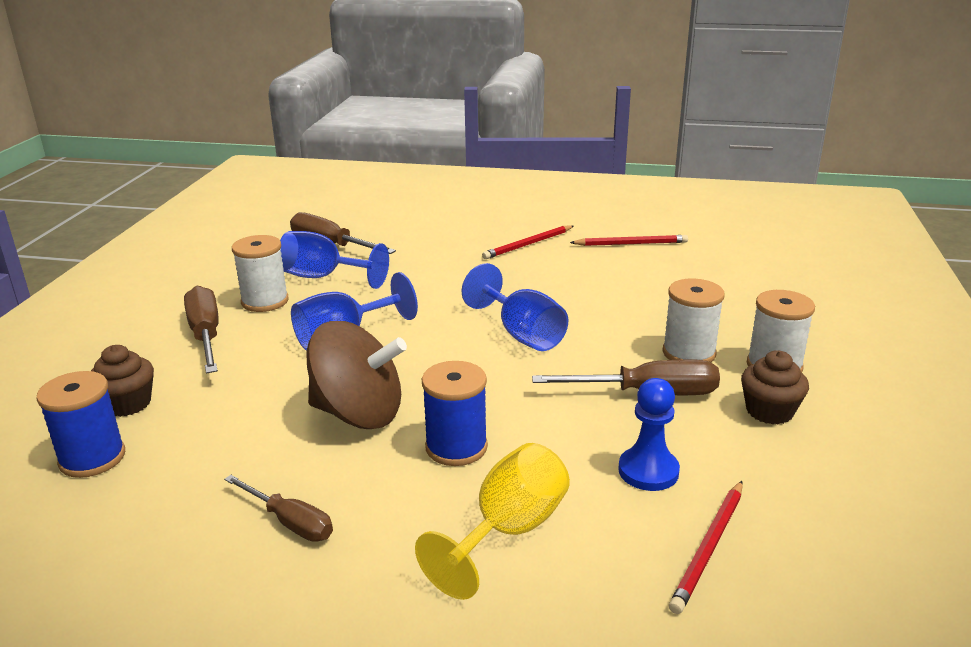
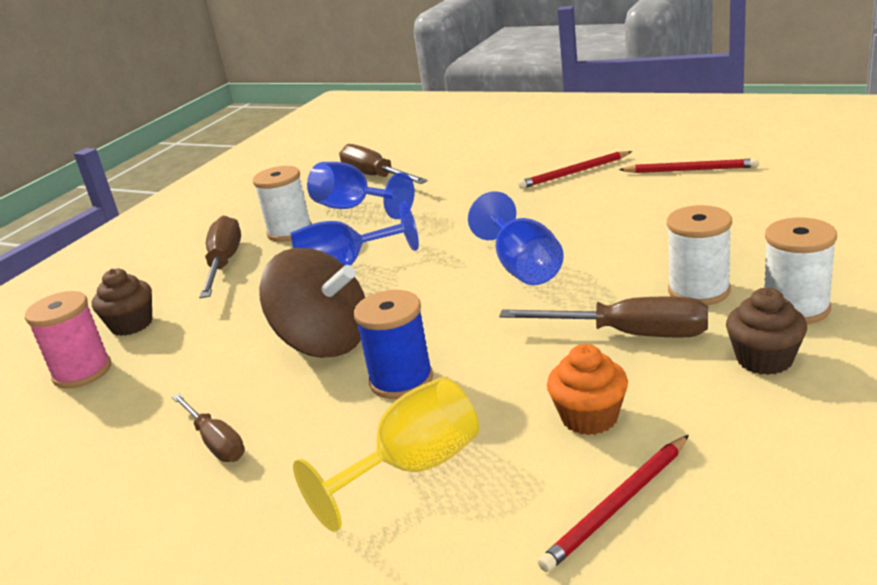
camera: 20 degrees right, 0 degrees up
(92, 458) = (82, 372): blue spool -> pink spool
(648, 471) = (589, 417): blue pawn -> orange cupcake

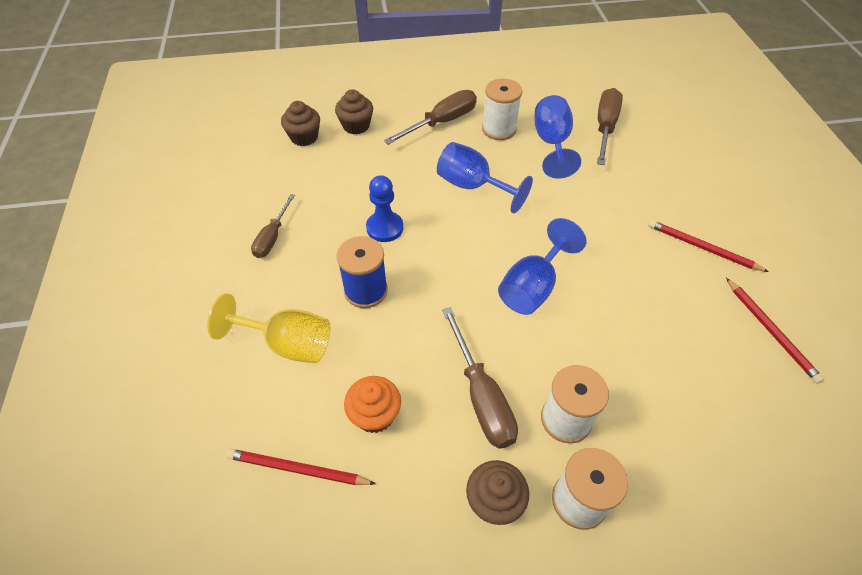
camera: 50 degrees right, 25 degrees up
(82, 372) = (304, 137): pink spool -> brown cupcake
(324, 342) = (384, 228): brown spinning top -> blue pawn

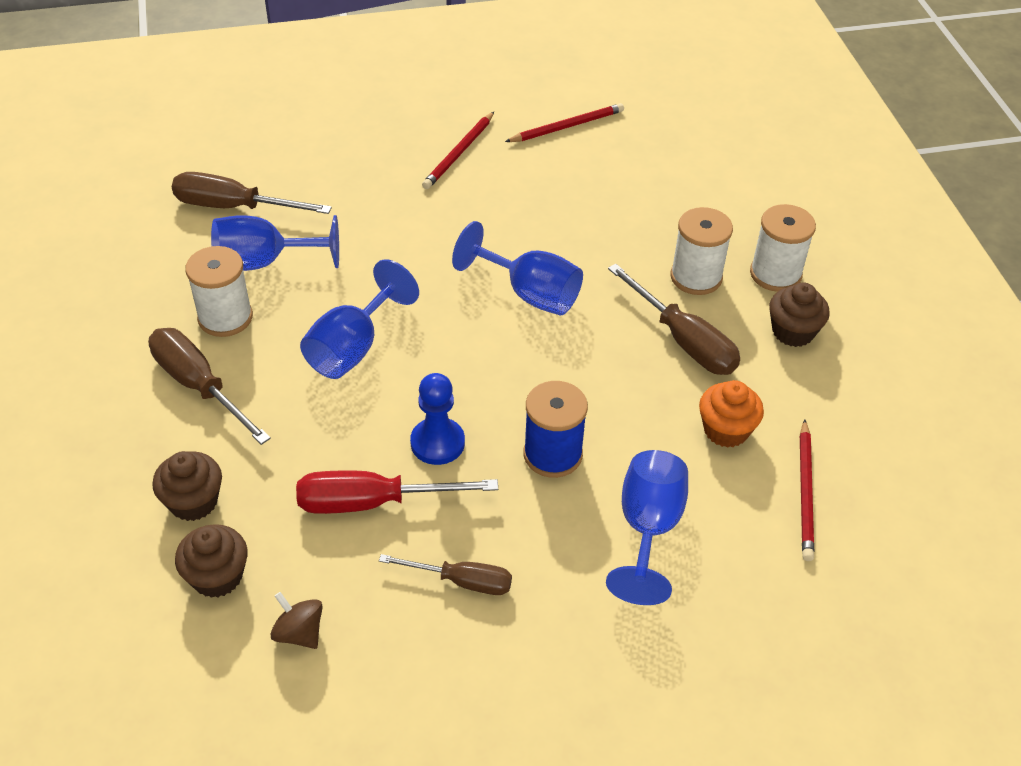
camera: 95 degrees left, 5 degrees down
(259, 168) = (299, 633): none -> brown spinning top
(288, 344) = (648, 529): yellow goblet -> blue goblet
(341, 197) = (373, 502): none -> red screwdriver
(481, 396) = (683, 340): brown screwdriver -> brown screwdriver turned 75 degrees clockwise

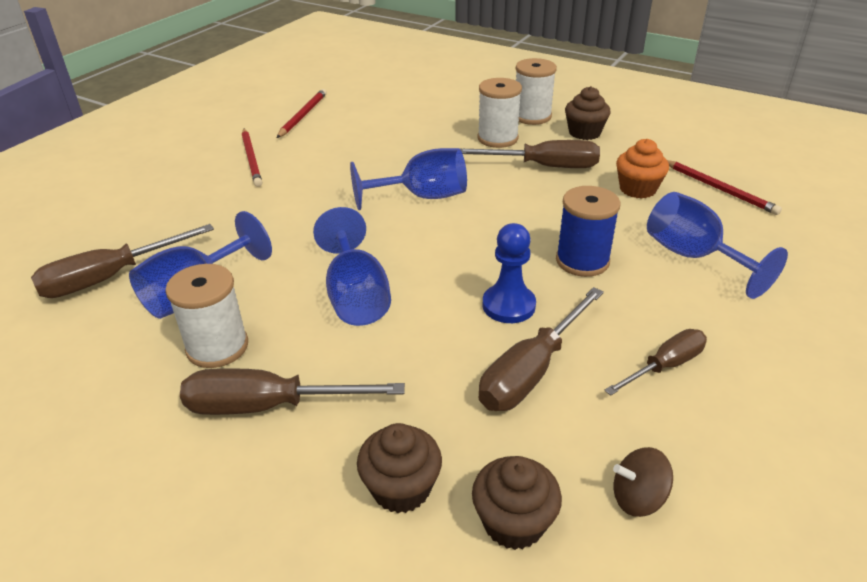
camera: 45 degrees left, 10 degrees down
(373, 502) = (532, 371): red screwdriver -> brown screwdriver

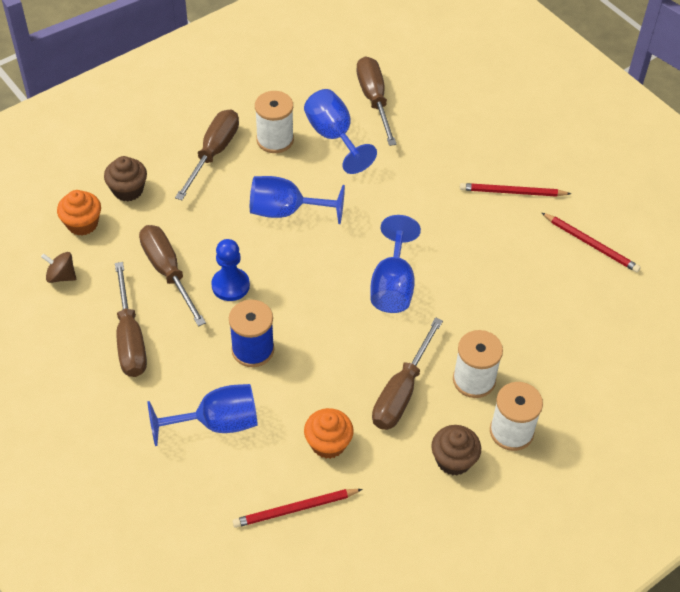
camera: 110 degrees right, 15 degrees up
(513, 522) = (82, 224): brown cupcake -> orange cupcake
(638, 498) = (61, 276): brown spinning top -> brown spinning top turned 90 degrees counterclockwise
(664, 366) = (130, 338): brown screwdriver -> brown screwdriver, size x1.55

